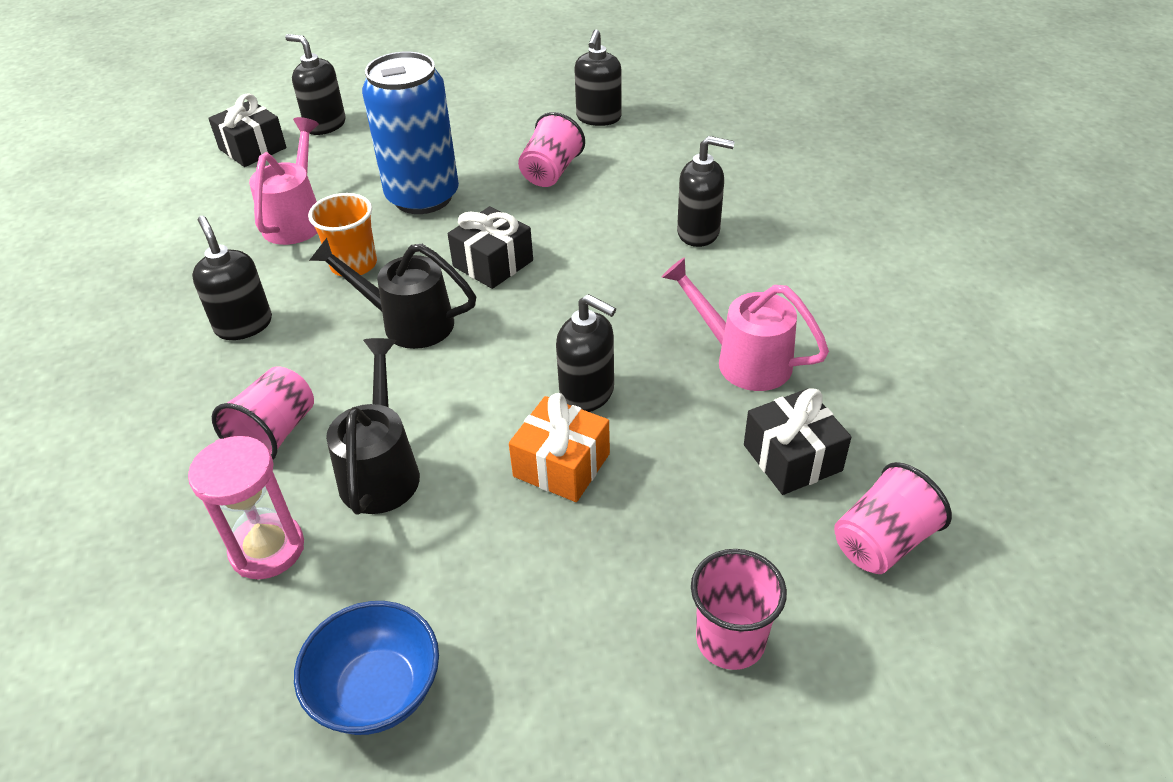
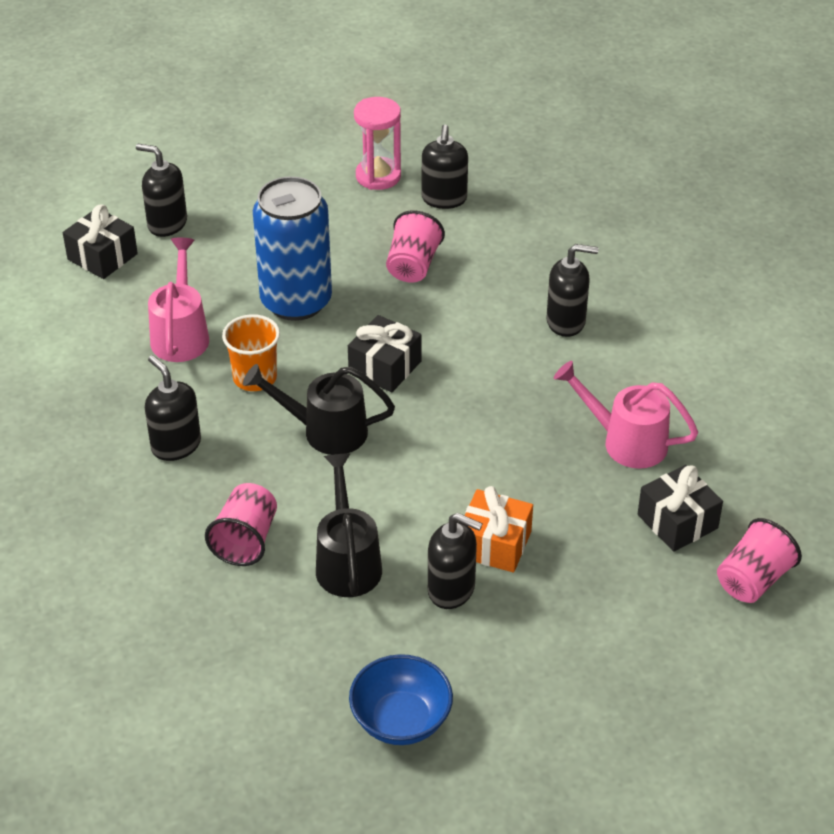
camera: 10 degrees left, 0 degrees up
(267, 549) = (277, 631): pink hourglass -> pink hourglass (378, 176)
(587, 393) = (501, 482): black soap dispenser -> black soap dispenser (452, 589)
(730, 640) = (650, 660): pink cup -> none

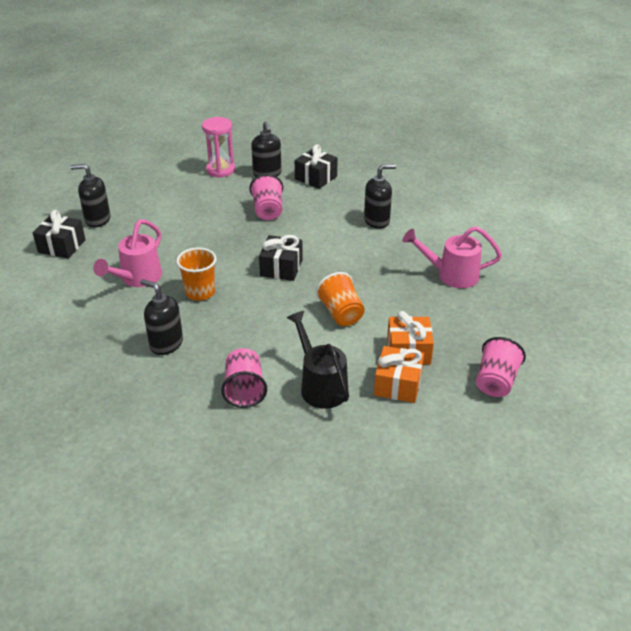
camera: 20 degrees left, 5 degrees down
(181, 334) = (137, 278): pink watering can -> pink watering can turned 135 degrees counterclockwise
(296, 301) = (204, 244): blue can -> none
(325, 431) = (263, 312): black watering can -> none
(401, 720) = (413, 476): blue bowl -> none
(431, 462) = (341, 313): none -> orange cup
(452, 589) = (398, 384): black soap dispenser -> orange gift
(677, 521) = (509, 310): black gift -> black gift (316, 178)
(753, 580) = (573, 331): pink cup -> pink cup (496, 381)

